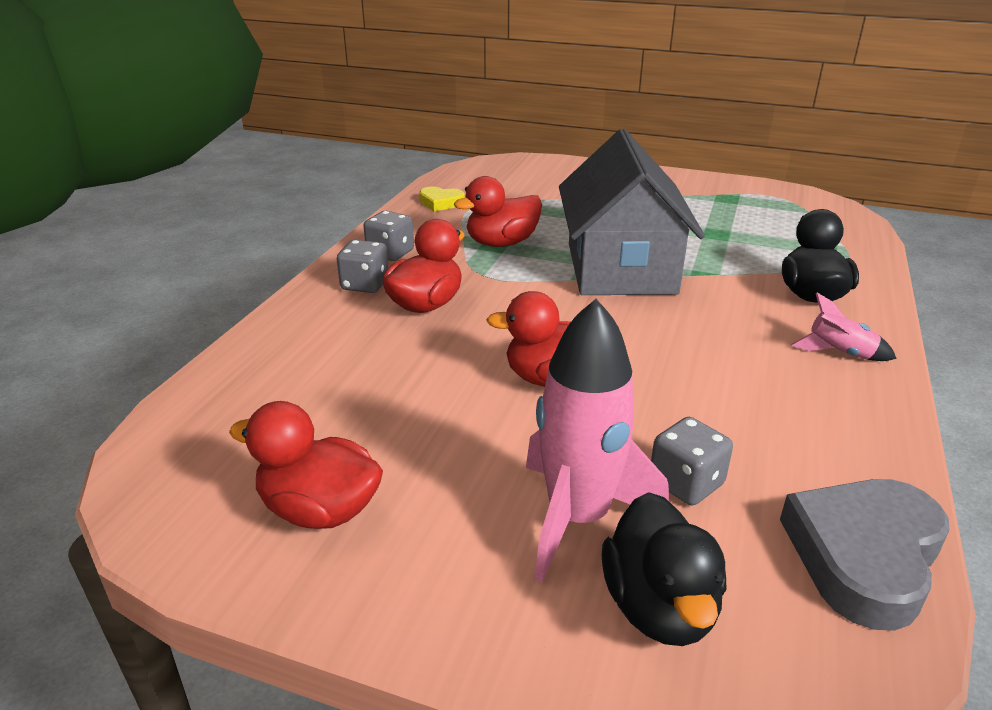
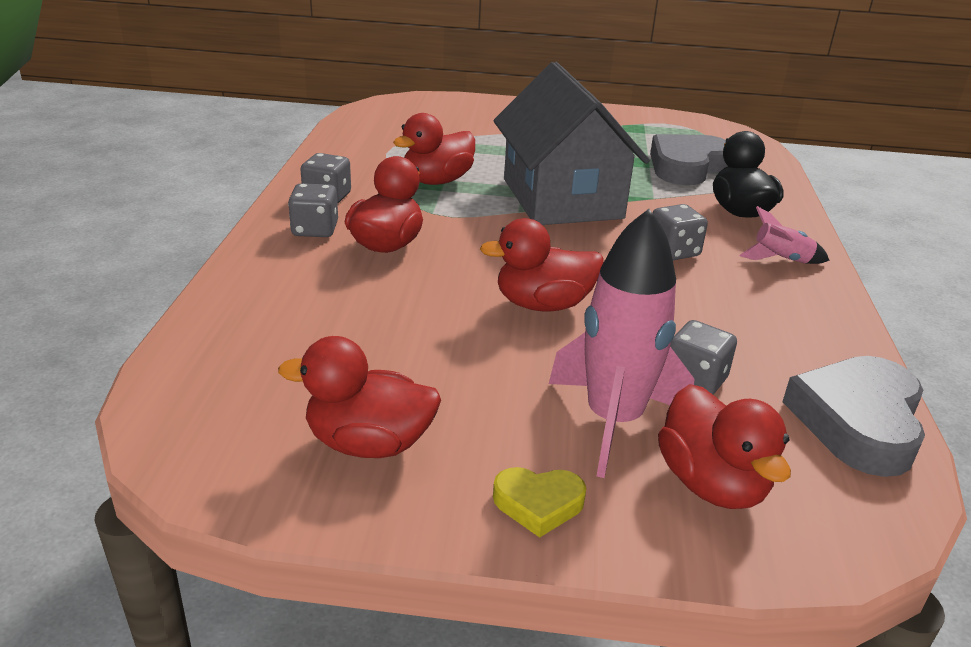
camera: 15 degrees left, 0 degrees up
(441, 203) = (357, 144): yellow heart -> yellow heart (538, 504)
(659, 607) = (711, 483): black duck -> red duck
(719, 334) = (673, 251): none -> grey dice
(769, 242) = (687, 167): none -> grey heart

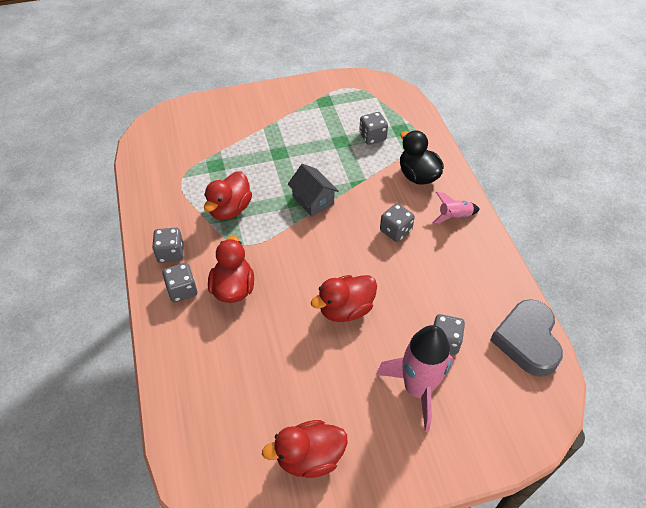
camera: 20 degrees left, 20 degrees up
(538, 504) = (406, 462): yellow heart -> none
(561, 198) = (313, 200): grey house -> grey house, size x0.47
(687, 167) = (372, 137): grey heart -> grey dice
(711, 483) = (477, 413): red duck -> none

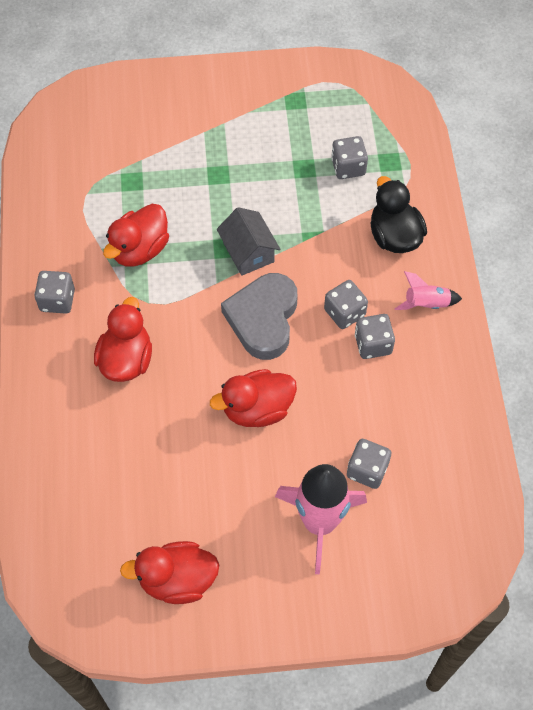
camera: 10 degrees right, 10 degrees up
(182, 290) = (64, 352): grey dice -> grey dice (373, 344)
(527, 340) = (468, 485): grey heart -> grey heart (263, 319)

